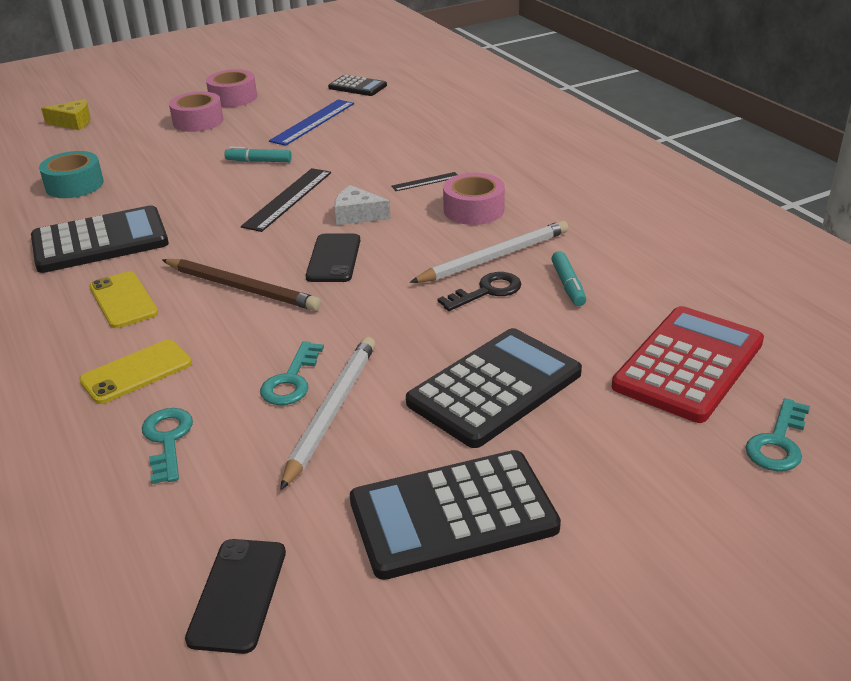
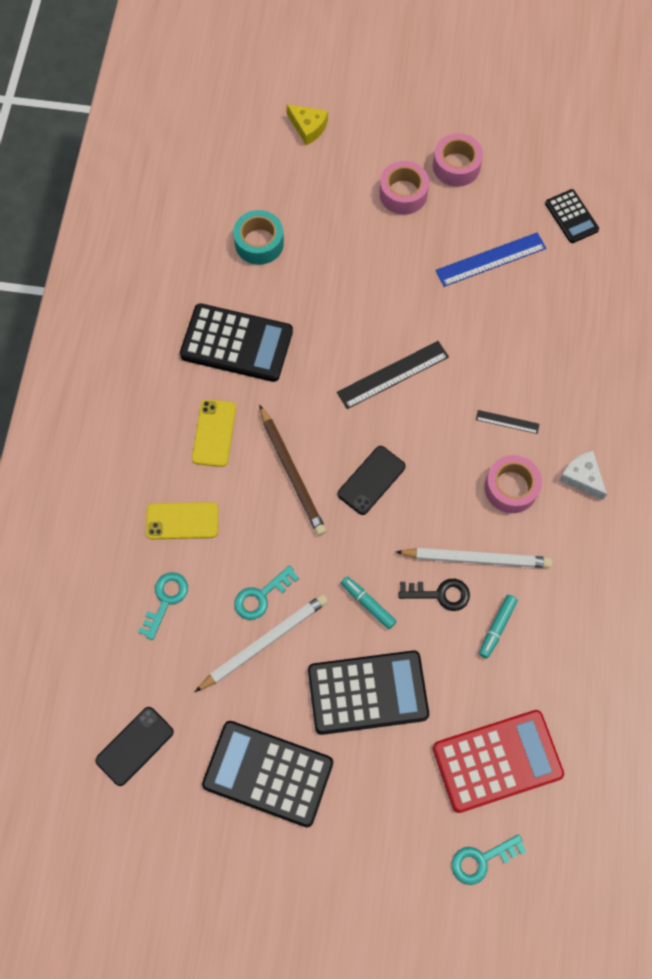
camera: 35 degrees right, 35 degrees up
(259, 161) = (408, 299): turquoise marker -> turquoise marker (368, 604)
(357, 215) = (425, 434): white cheese -> white cheese (582, 477)

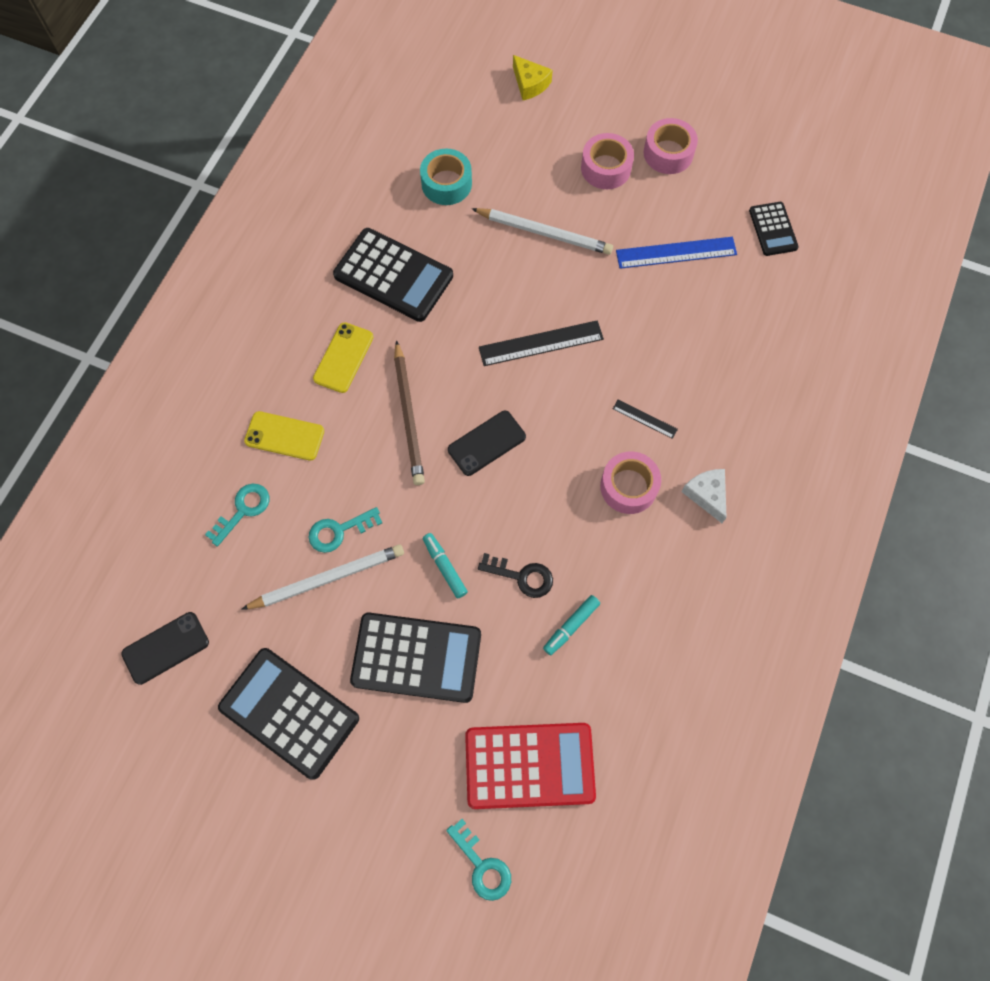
camera: 15 degrees right, 0 degrees up
(476, 559) = (570, 550): white pencil -> white pencil (544, 233)
(482, 860) = (482, 865): turquoise key -> turquoise key turned 120 degrees counterclockwise

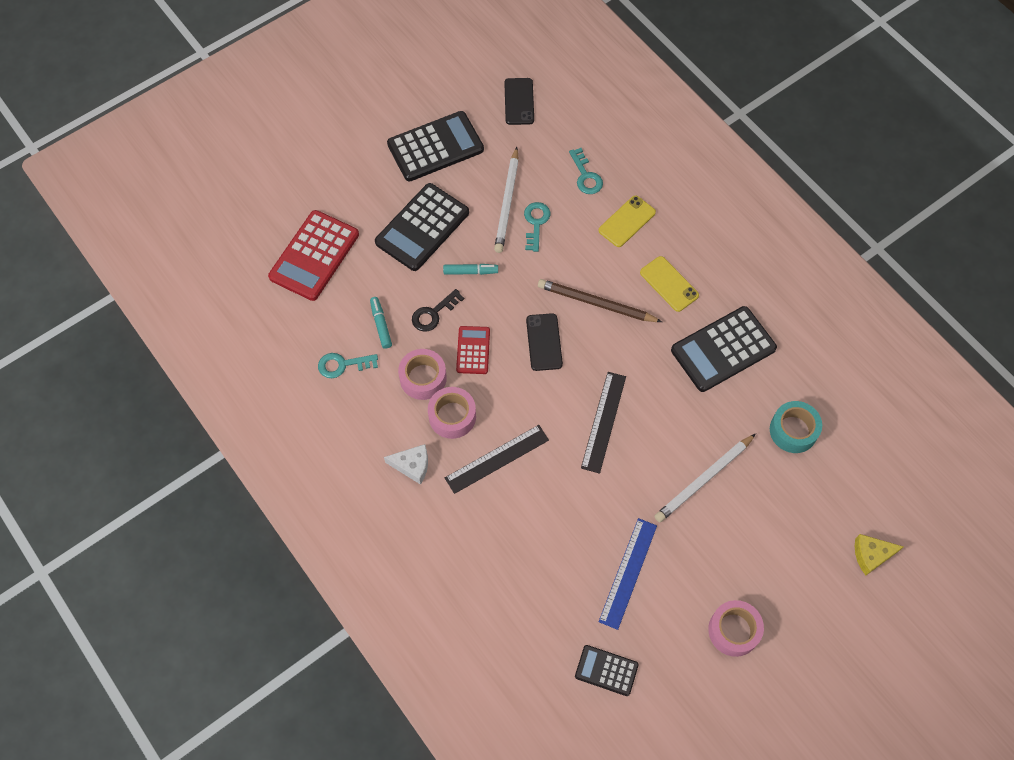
camera: 120 degrees right, 5 degrees down
(482, 865) = (279, 203): turquoise key -> turquoise key (343, 365)
(540, 509) = (473, 350): none -> red calculator
(606, 168) = (744, 567): pink tape -> pink tape (423, 378)
(645, 419) = (497, 459): black ruler -> black ruler, size x1.90

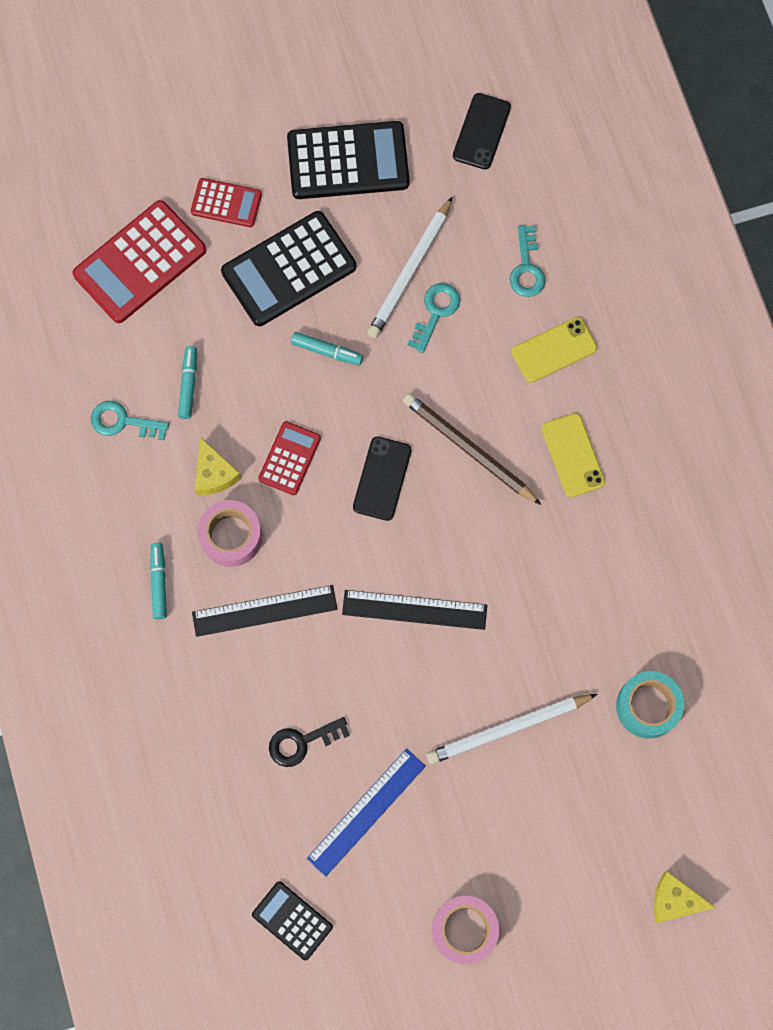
camera: 20 degrees right, 10 degrees up
(361, 199) = (226, 203): none -> red calculator
(412, 465) = (159, 582): white cheese -> turquoise marker
(423, 378) = (214, 474): pink tape -> yellow cheese
(434, 313) = (259, 392): black key -> black key (302, 742)
(603, 421) = (414, 609): black ruler -> black ruler turned 60 degrees clockwise
(723, 349) = (604, 568): black calculator -> none

